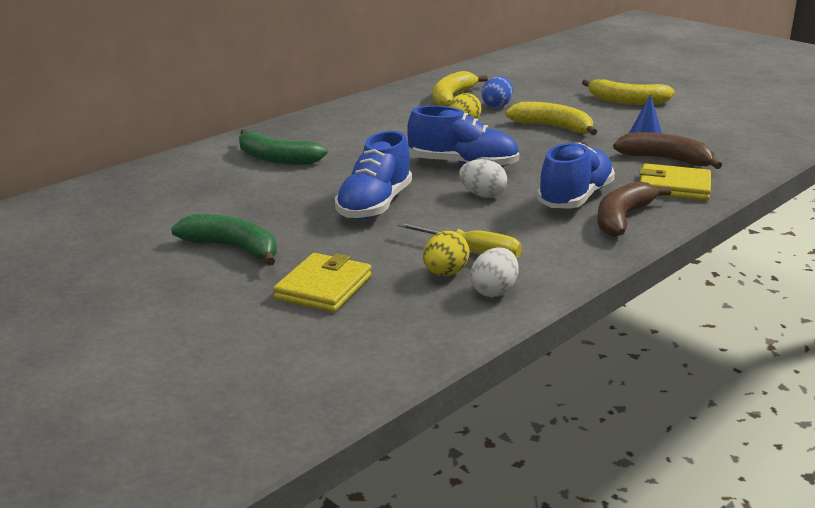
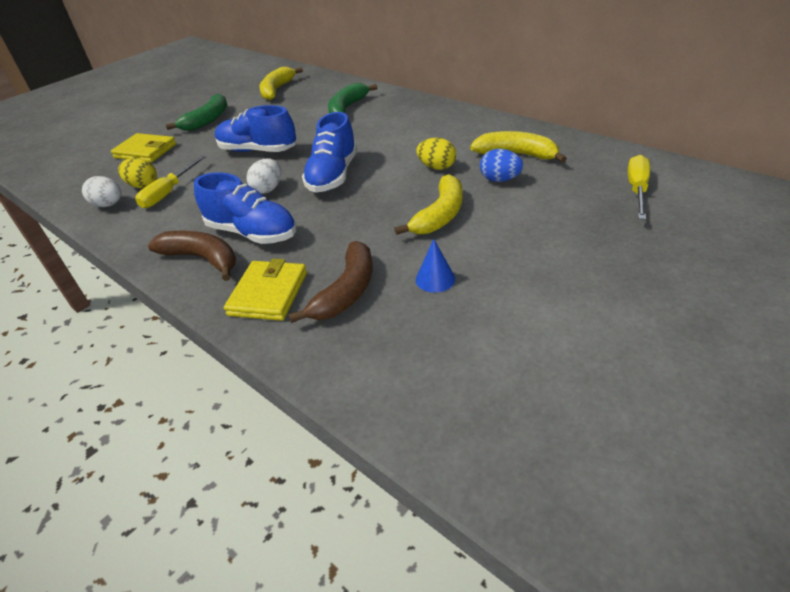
camera: 90 degrees right, 15 degrees up
(526, 73) = (637, 190): none -> yellow screwdriver
(627, 101) = (557, 266): yellow banana -> yellow banana (277, 90)

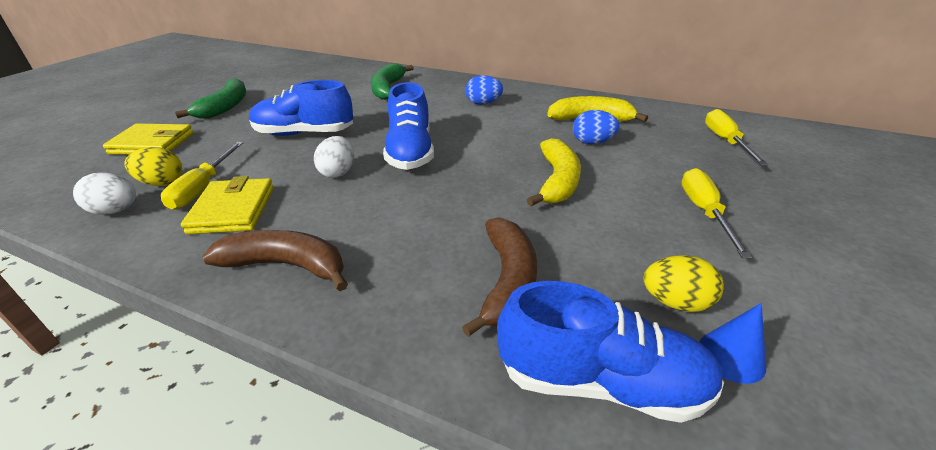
camera: 20 degrees left, 5 degrees down
(252, 233) = (343, 224): blue shoe -> blue shoe (601, 382)
(268, 293) = (405, 300): yellow wallet -> yellow wallet (233, 210)
(277, 90) = (298, 75): yellow banana -> none
(424, 130) = (483, 103): none -> blue egg
(435, 279) = (602, 251): blue cone -> blue cone (731, 356)
(437, 167) = (520, 136): yellow egg -> yellow egg (675, 302)
(551, 257) = (704, 212): none -> yellow screwdriver

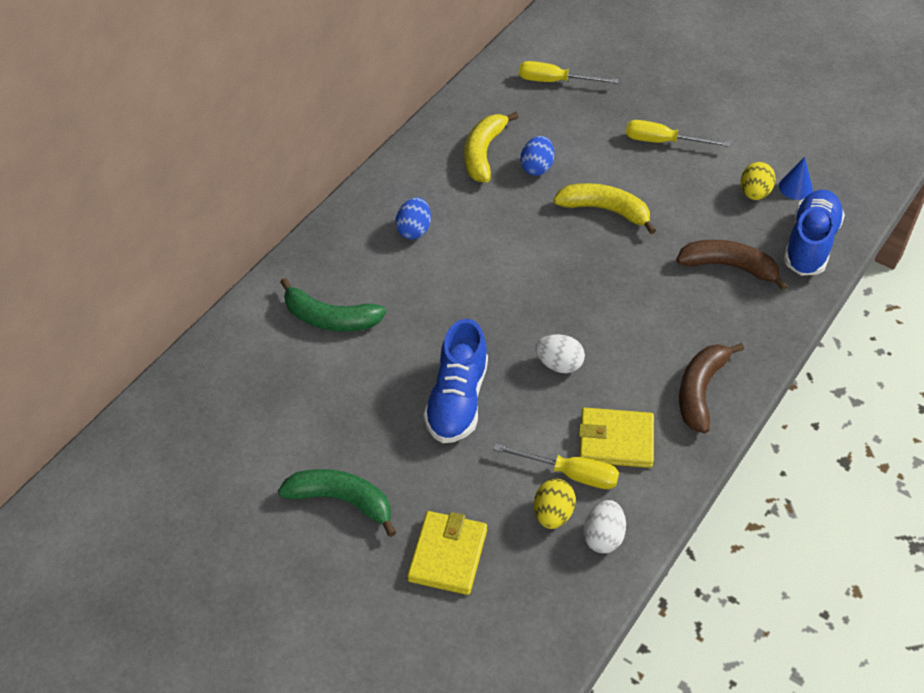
camera: 80 degrees left, 15 degrees up
(410, 152) = (527, 306): blue shoe -> none

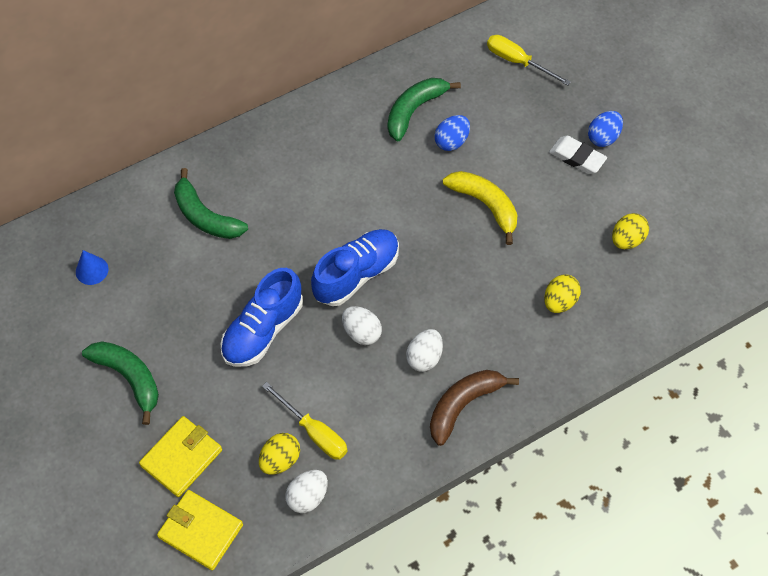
camera: 25 degrees right, 10 degrees up
(414, 230) = (316, 162): blue egg -> blue egg (603, 137)
(483, 153) = (414, 110): yellow banana -> green banana
(616, 440) = (367, 419): yellow wallet -> yellow wallet (201, 531)
(635, 363) = (424, 357): none -> white egg
(663, 141) = (577, 157): yellow screwdriver -> white eraser
(729, 267) = (559, 301): brown banana -> yellow egg
(795, 187) = (668, 248): blue cone -> blue cone (92, 270)
(810, 244) = (645, 308): blue shoe -> blue shoe (356, 274)

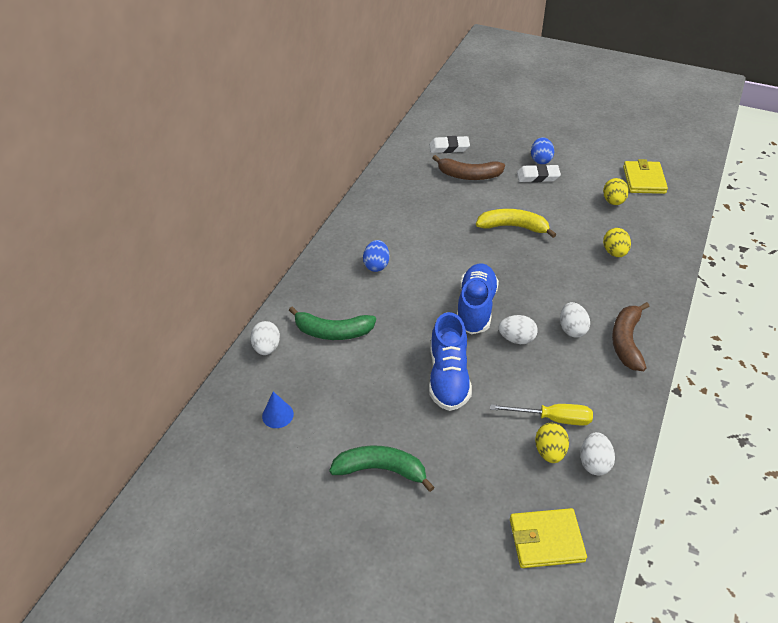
camera: 35 degrees left, 15 degrees down
(137, 196) = (267, 347): none -> white egg
(182, 458) = (478, 498): yellow wallet -> yellow wallet (644, 180)
(414, 110) = (413, 201): green banana -> none
(451, 141) = (455, 205): blue egg -> blue egg (376, 265)
(503, 111) = (468, 175): none -> brown banana
(517, 62) = (449, 148): yellow screwdriver -> white eraser

